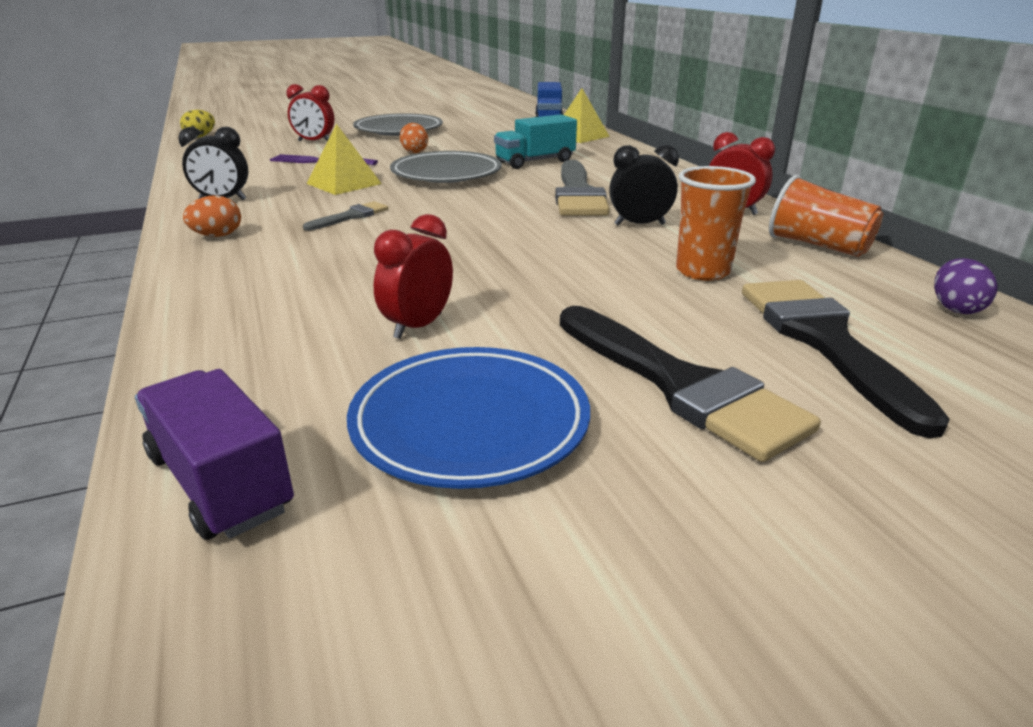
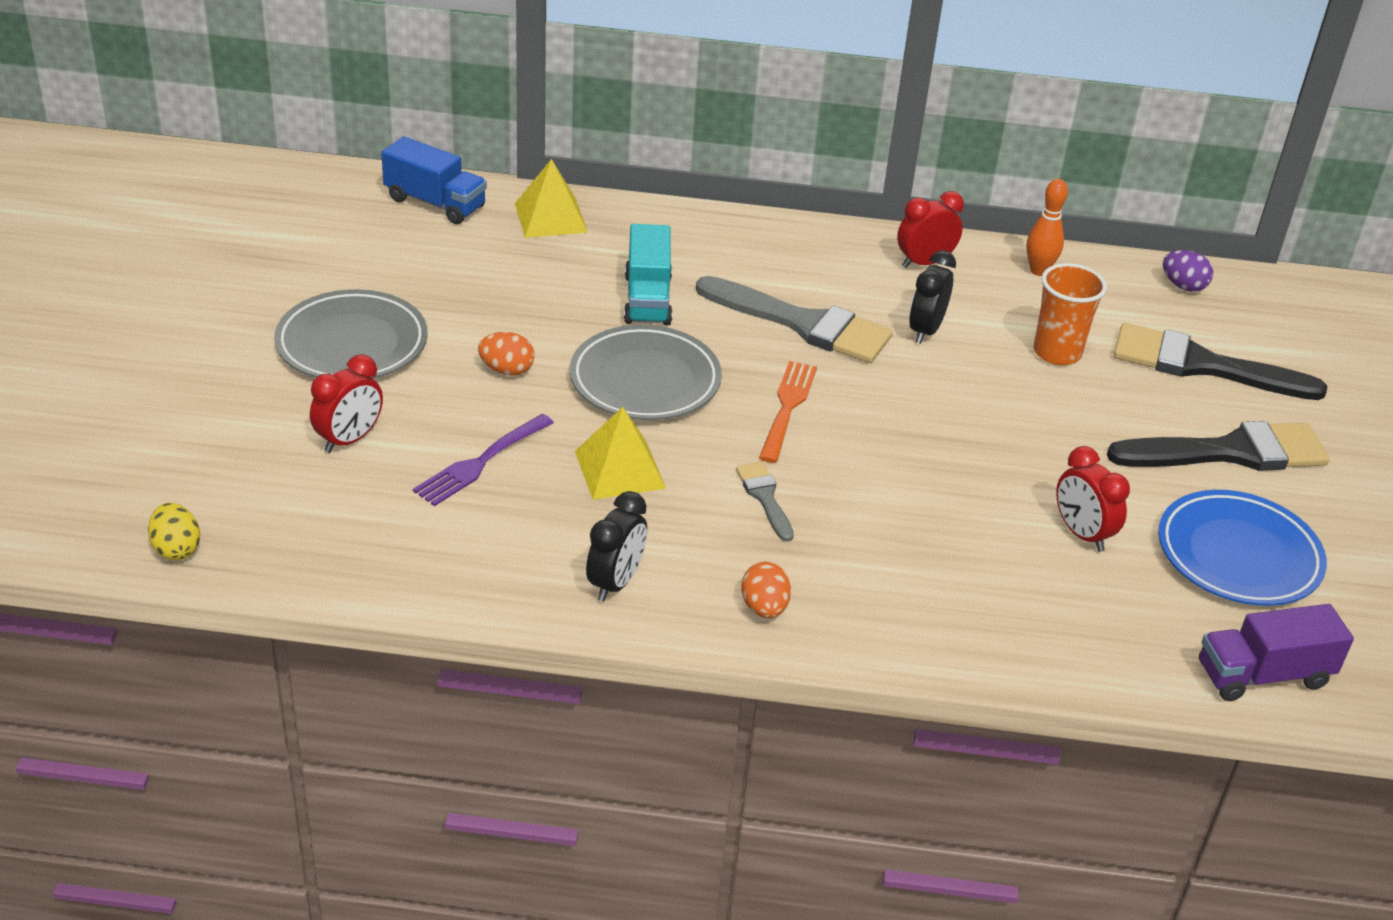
camera: 65 degrees left, 10 degrees up
(468, 206) = (787, 407): none -> orange fork
(818, 245) = (1038, 271): orange cup -> orange bowling pin

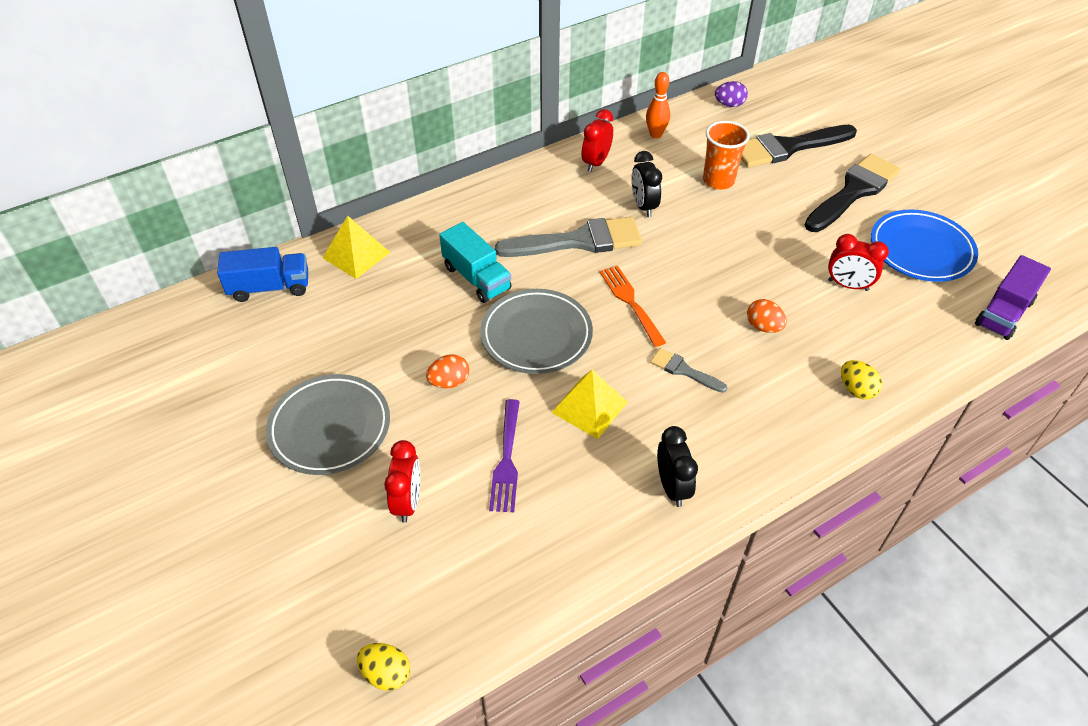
camera: 35 degrees left, 10 degrees up
(764, 608) = (762, 444): orange egg -> orange egg (763, 327)
(947, 629) = (856, 389): none -> yellow egg

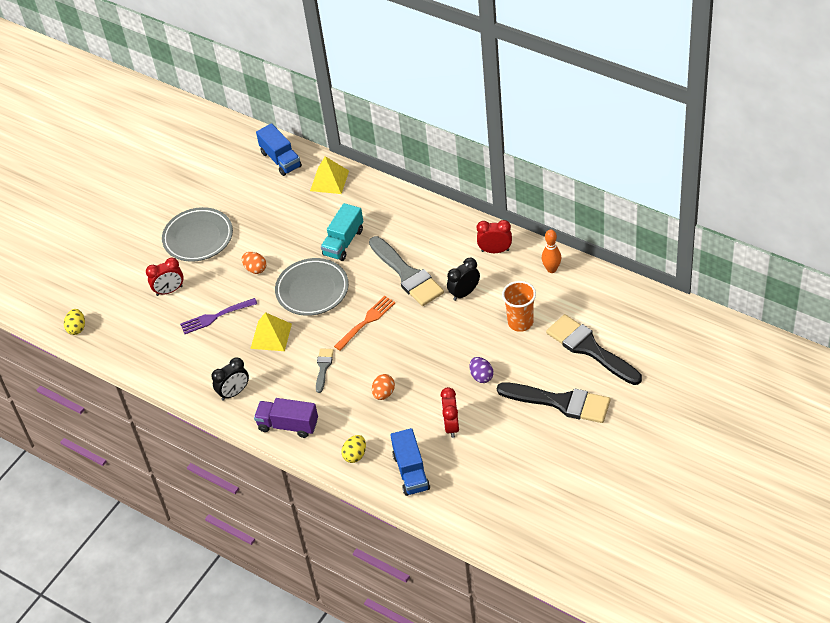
camera: 70 degrees right, 0 degrees up
(729, 104) = (622, 297): purple egg -> purple egg (481, 376)
(907, 345) = (411, 472): none -> blue truck
(921, 250) = (516, 458): blue plate -> none
(1003, 313) = (476, 519): purple truck -> purple truck (288, 425)

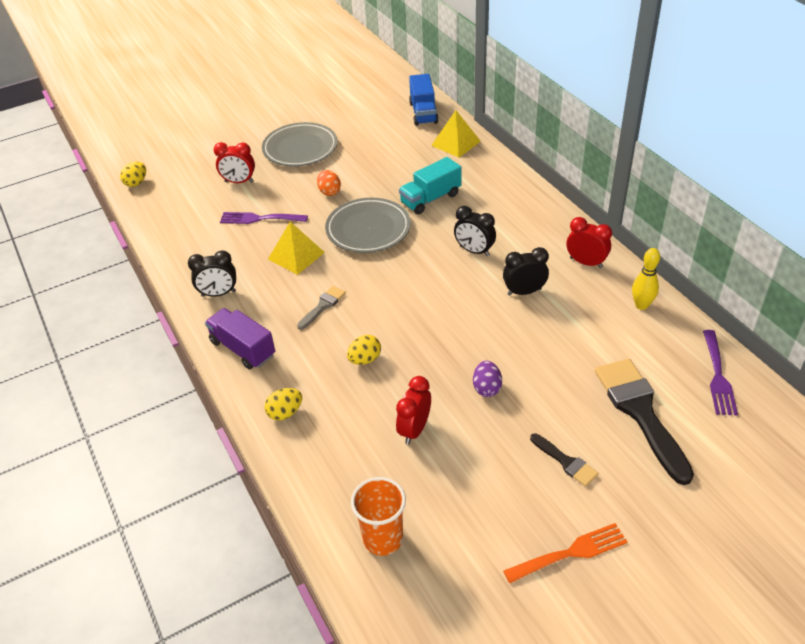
camera: 25 degrees right, 5 degrees down
(366, 321) = (400, 279): orange fork -> orange fork (570, 553)
(384, 393) = (365, 359): orange egg -> yellow egg
(407, 275) = (474, 251): grey brush -> black clock
(411, 472) = (331, 462): blue truck -> none
(520, 322) = (570, 347): orange cup -> orange cup (383, 539)
(551, 269) = (641, 305): orange bowling pin -> yellow bowling pin
(560, 402) = (566, 462): black brush -> black brush, size x0.49
(626, 301) = (718, 376): none -> purple fork

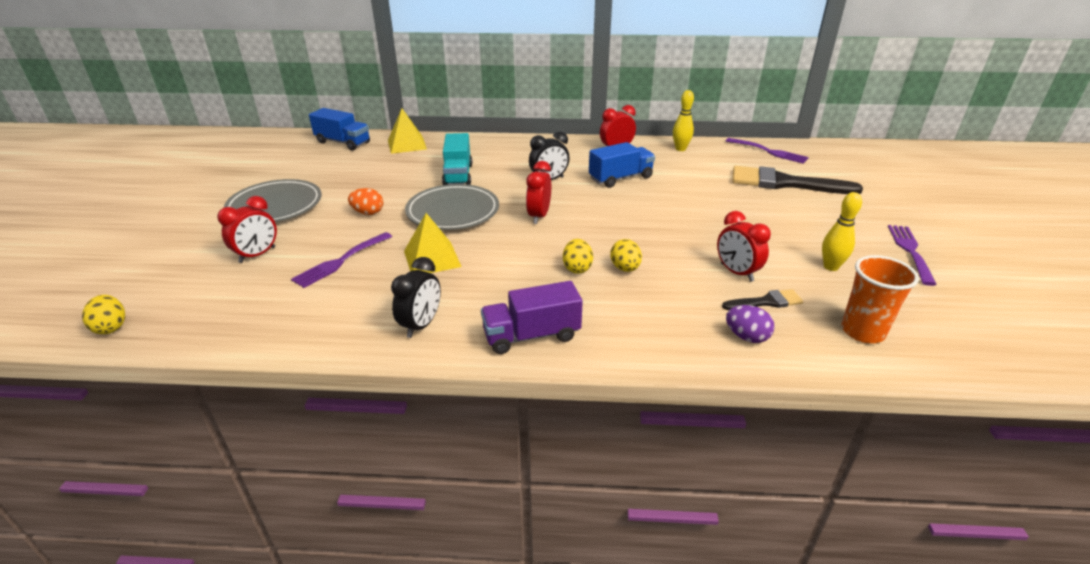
camera: 60 degrees left, 10 degrees down
(285, 413) = (656, 337): yellow egg -> yellow egg (577, 268)
(323, 306) = (526, 267): grey brush -> none
(404, 276) = (539, 216): none -> red clock
(480, 493) = (830, 267): none -> yellow bowling pin
(487, 388) = (713, 226): purple egg -> purple egg (746, 337)
(524, 292) = (620, 178): black clock -> blue truck
(566, 462) = (816, 223): black brush -> black brush (766, 302)
(570, 553) = (910, 251): orange fork -> purple fork

